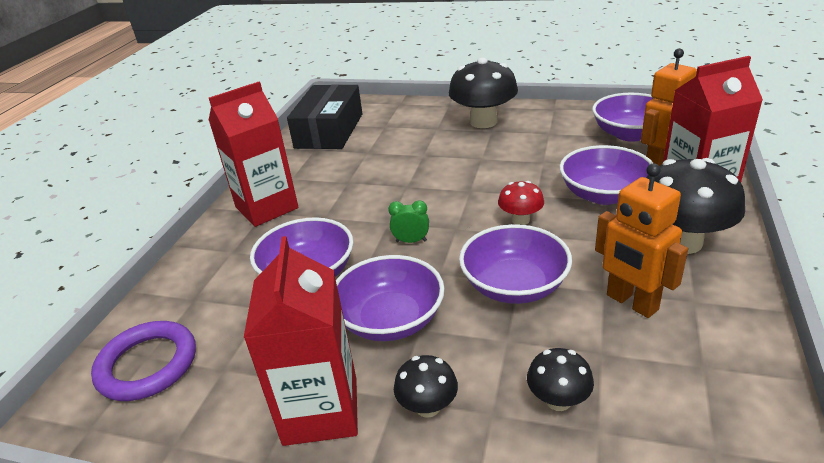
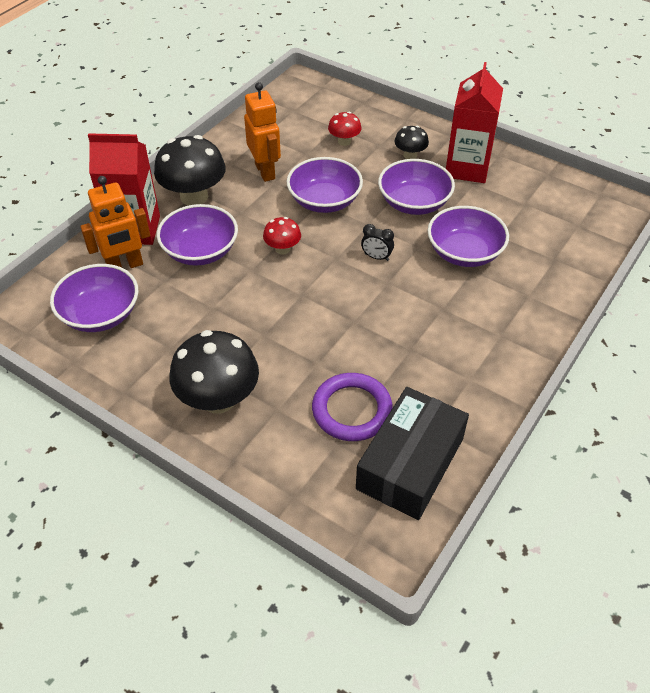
camera: 165 degrees left, 15 degrees up
(147, 365) = (576, 219): purple ring -> purple ring (352, 410)
(266, 207) = (497, 340): red carton -> none
(411, 241) = (376, 257): green clock -> black clock
(558, 400) = (344, 141): black mushroom -> red mushroom

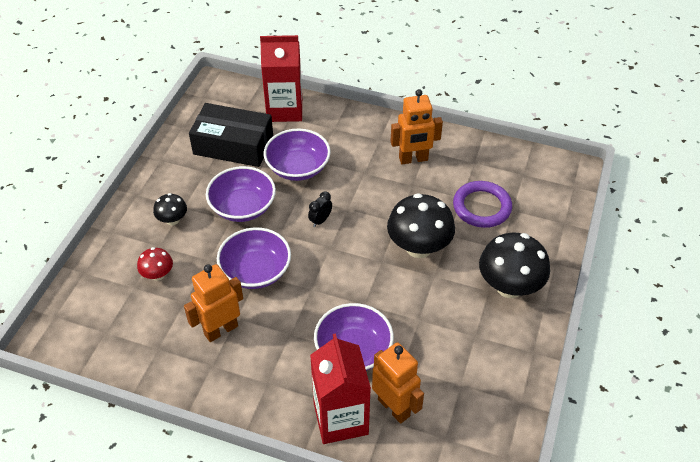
camera: 105 degrees left, 0 degrees up
(100, 314) = (461, 404): purple bowl -> none
(194, 196) = (276, 382): black mushroom -> black mushroom (419, 247)
(282, 249) = (330, 287): red mushroom -> none
(376, 257) = (320, 220): black clock -> black clock turned 150 degrees counterclockwise
(410, 463) = (509, 170): black box -> black box (233, 145)
(456, 361) = (413, 159): none -> orange robot
(467, 168) = (185, 178): red carton -> red carton (284, 110)

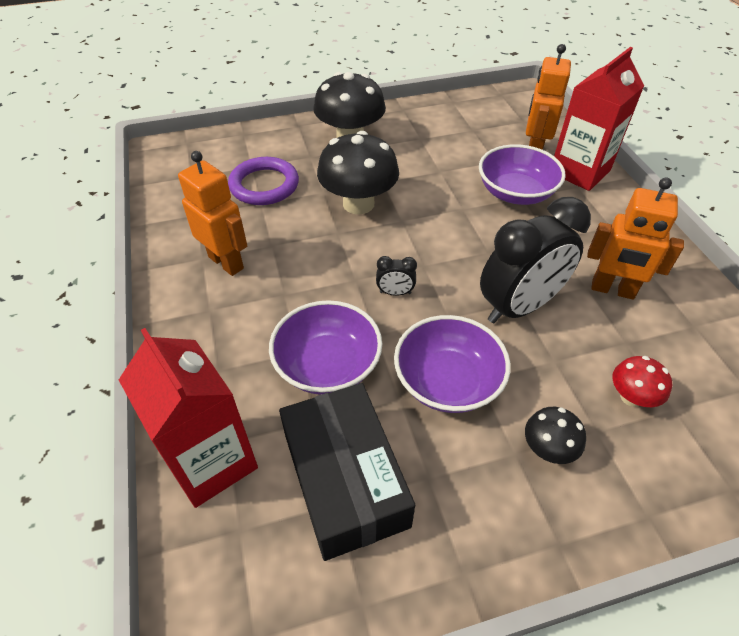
camera: 125 degrees left, 0 degrees up
(256, 271) = (519, 306): purple bowl -> black clock

